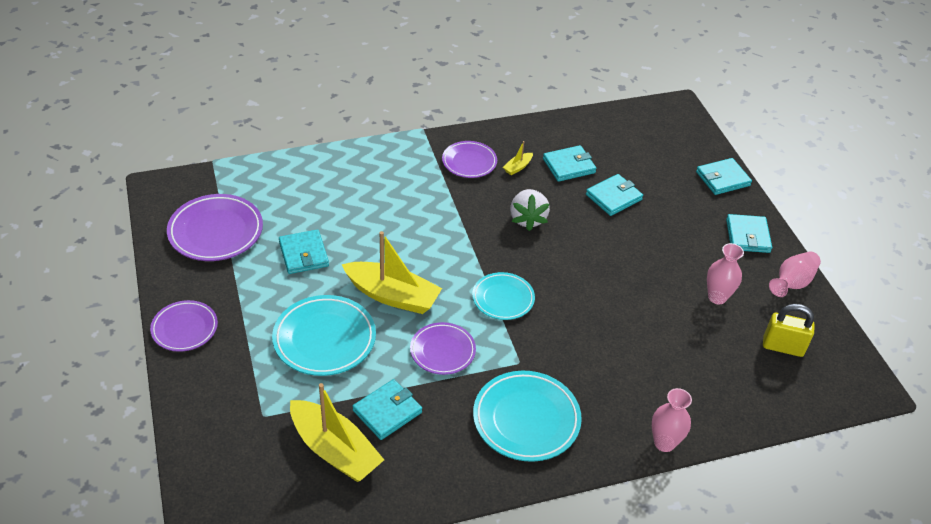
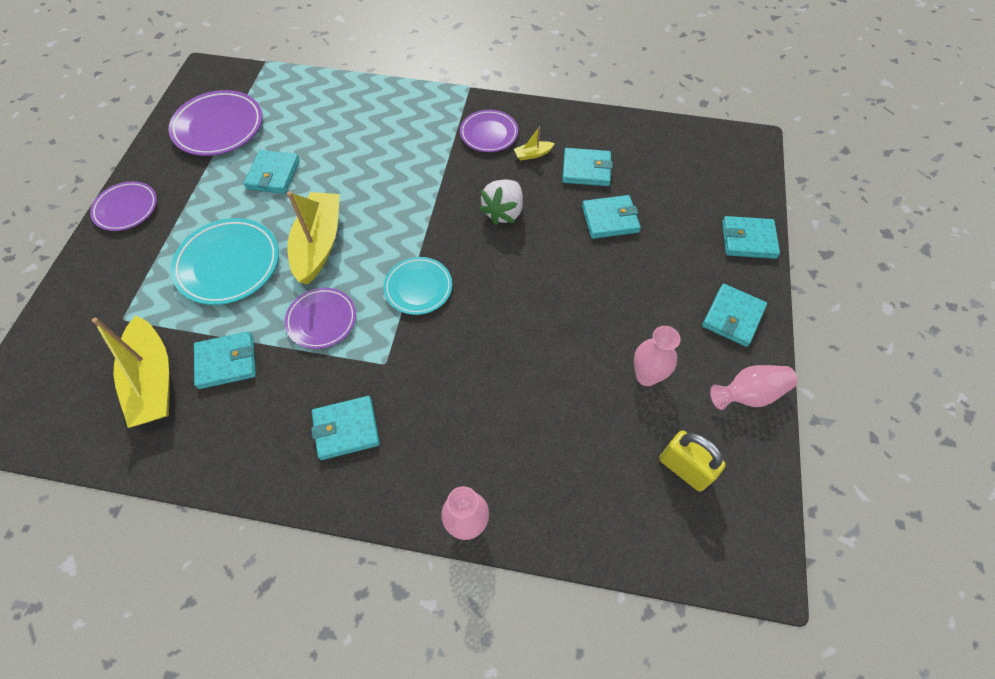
camera: 30 degrees right, 15 degrees up
(392, 295) = (318, 244): yellow boat -> yellow boat turned 135 degrees counterclockwise
(526, 419) = (346, 429): turquoise plate -> turquoise wallet

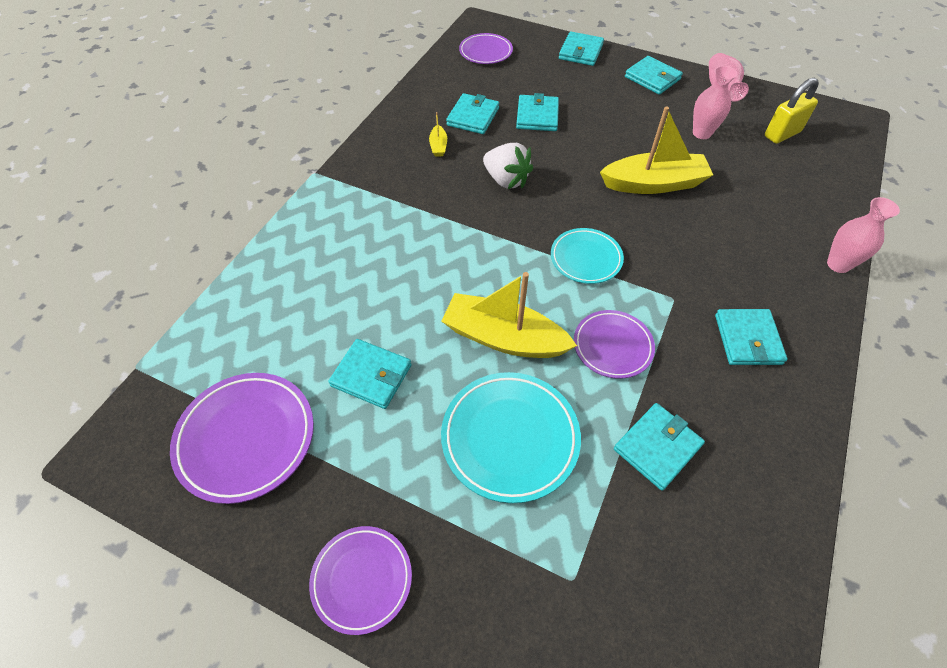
camera: 75 degrees left, 5 degrees down
(153, 380) = (677, 536): yellow boat -> yellow boat (653, 184)
(226, 362) = (657, 447): turquoise wallet -> turquoise wallet turned 45 degrees clockwise
(489, 134) = (395, 171): purple plate -> purple plate (485, 52)

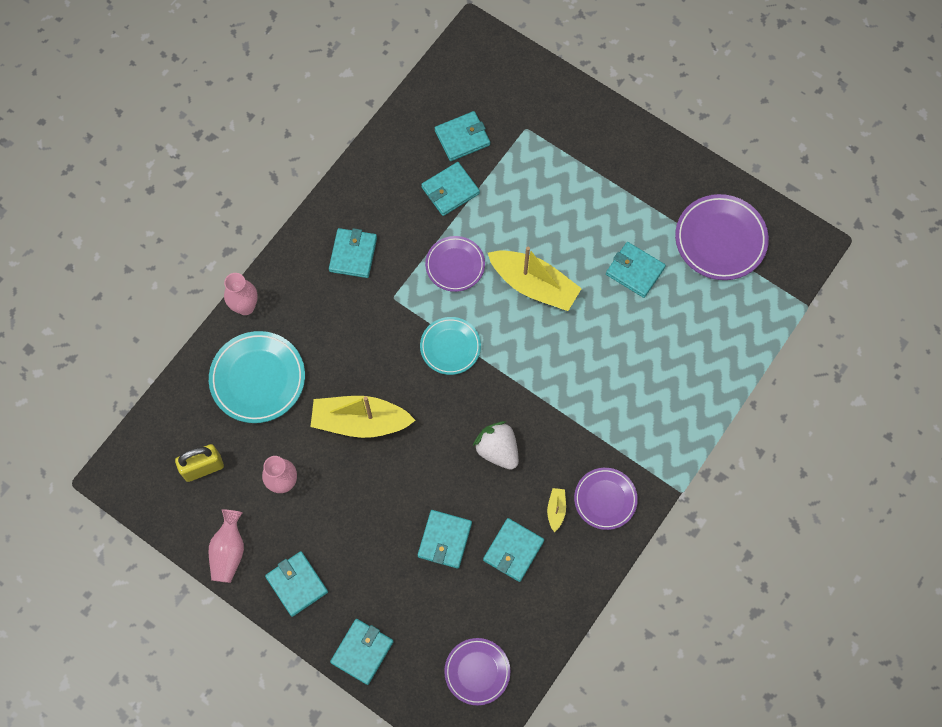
camera: 170 degrees left, 15 degrees up
(362, 579) = (645, 147): purple plate -> purple plate (605, 499)
(510, 438) = (545, 212): turquoise plate -> turquoise plate (258, 379)
(672, 541) = (462, 138): none -> turquoise wallet

